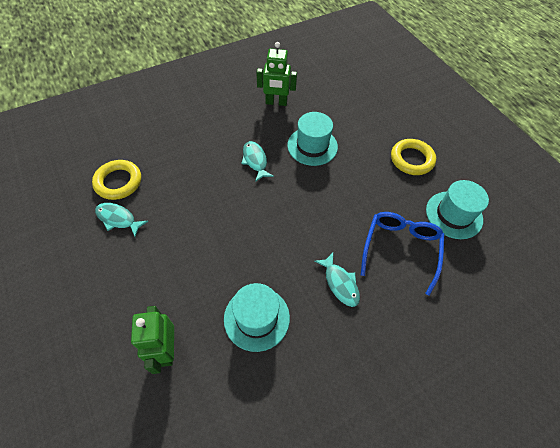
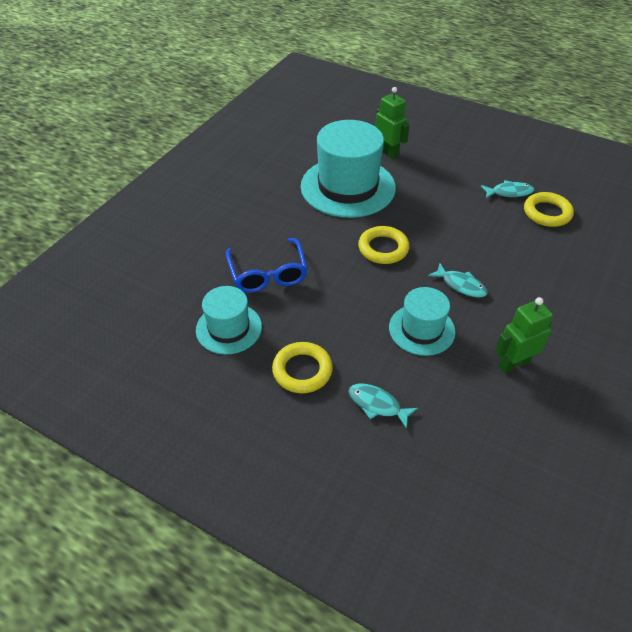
camera: 150 degrees right, 10 degrees down
(256, 318) = (348, 187): turquoise hat -> turquoise hat, size x1.78
(284, 222) = (383, 248): none -> yellow ring
(340, 283) = (304, 229): turquoise fish -> turquoise fish (377, 404)

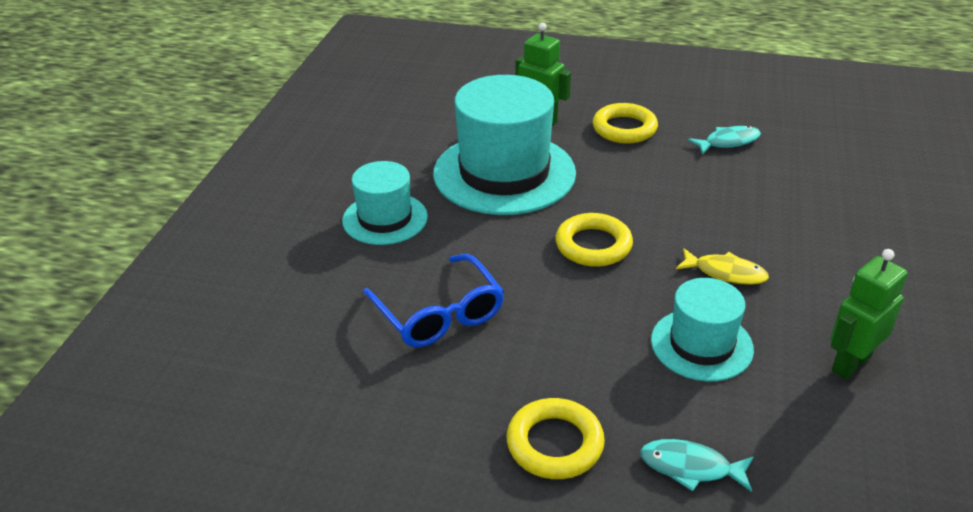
camera: 15 degrees left, 10 degrees down
(229, 328) = (412, 407): turquoise hat -> turquoise hat (385, 219)
(461, 285) = (725, 273): turquoise fish -> yellow fish
(547, 213) = (790, 158): yellow ring -> yellow ring (624, 128)

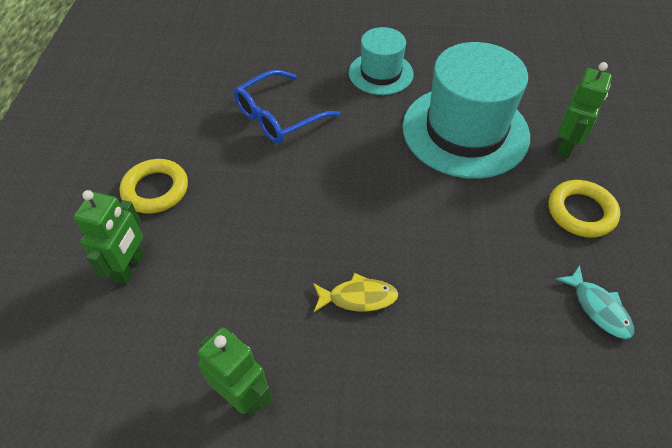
camera: 80 degrees right, 15 degrees up
(593, 245) = (377, 198): yellow ring -> none
(690, 467) = (129, 267): turquoise fish -> green robot
(701, 344) = (259, 276): turquoise hat -> none
(725, 273) = (358, 297): yellow fish -> yellow fish turned 105 degrees counterclockwise

